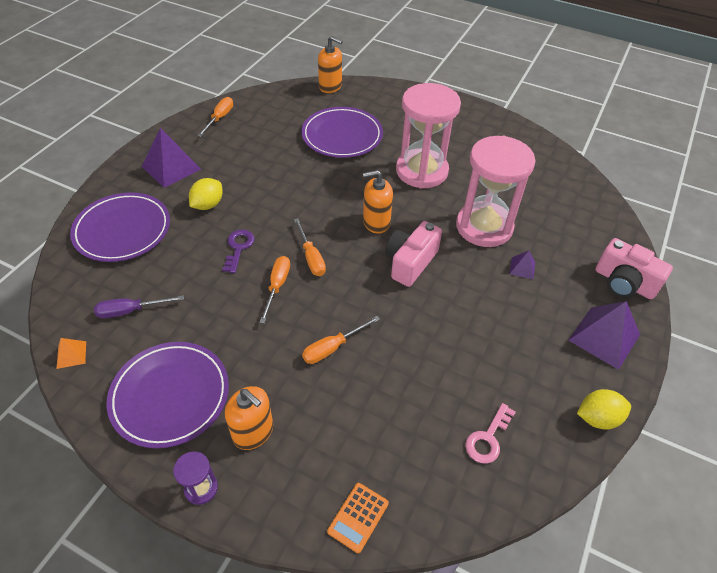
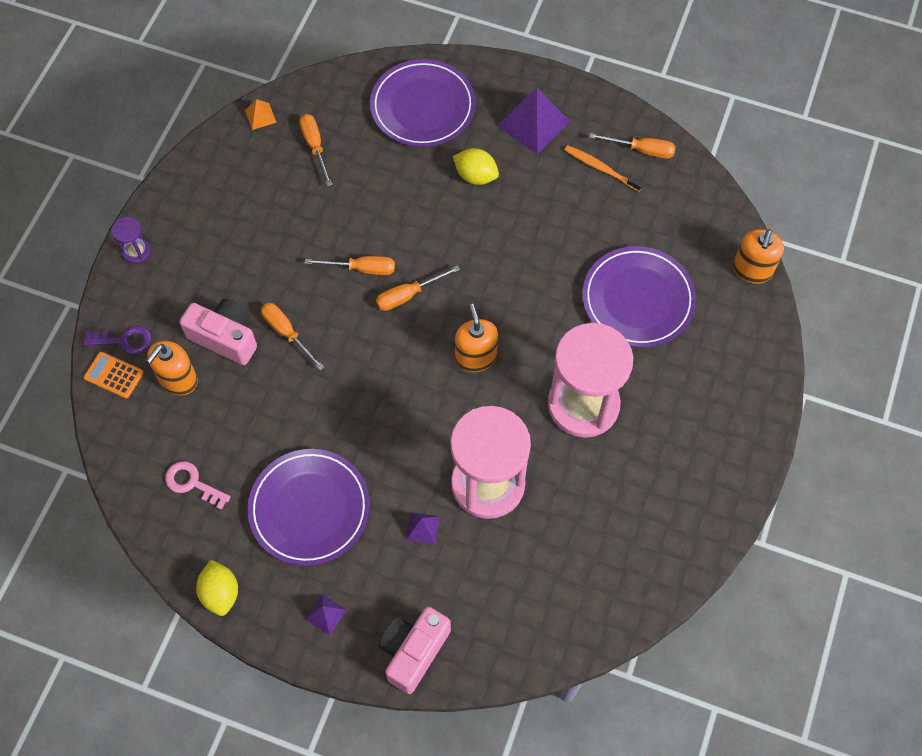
camera: 85 degrees right, 15 degrees up
(130, 311) = (315, 146): purple screwdriver -> orange screwdriver
(170, 396) = (222, 206): purple plate -> purple plate (309, 509)
(227, 139) = (601, 168): none -> orange toothbrush
(238, 248) = (412, 221): purple key -> purple key (124, 340)
(253, 432) = (189, 280): orange soap dispenser -> orange soap dispenser (178, 380)
(410, 262) = (414, 400): pink camera -> pink camera (225, 338)
(604, 337) = (325, 614): purple pyramid -> purple pyramid, size x0.49

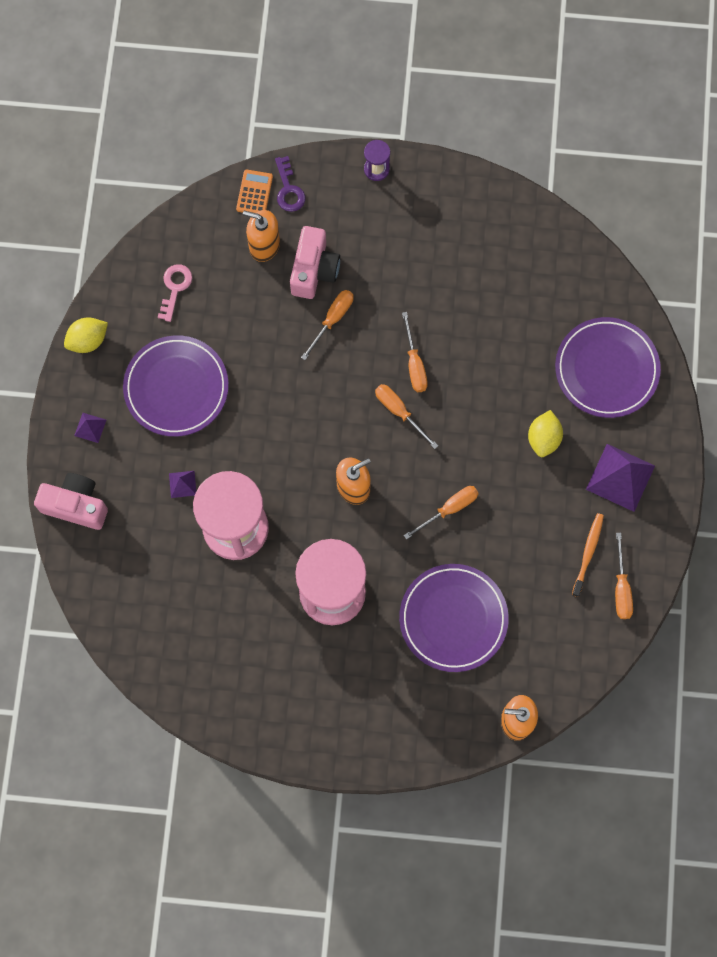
camera: 75 degrees right, 10 degrees up
(260, 116) = (549, 227): orange pyramid -> none
(315, 146) = (531, 285): orange screwdriver -> orange screwdriver (449, 509)

